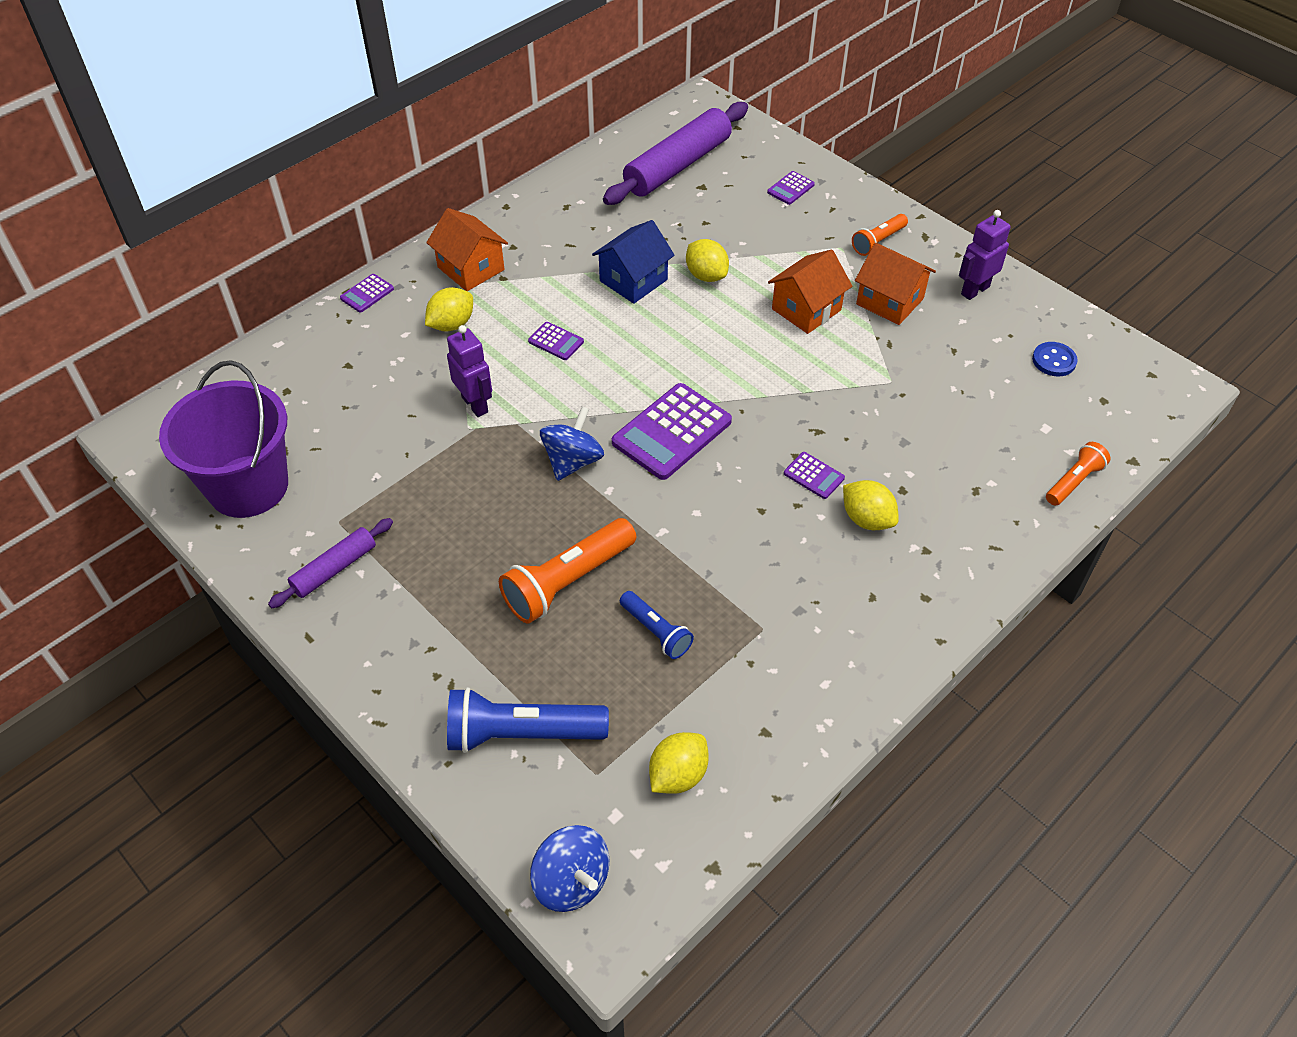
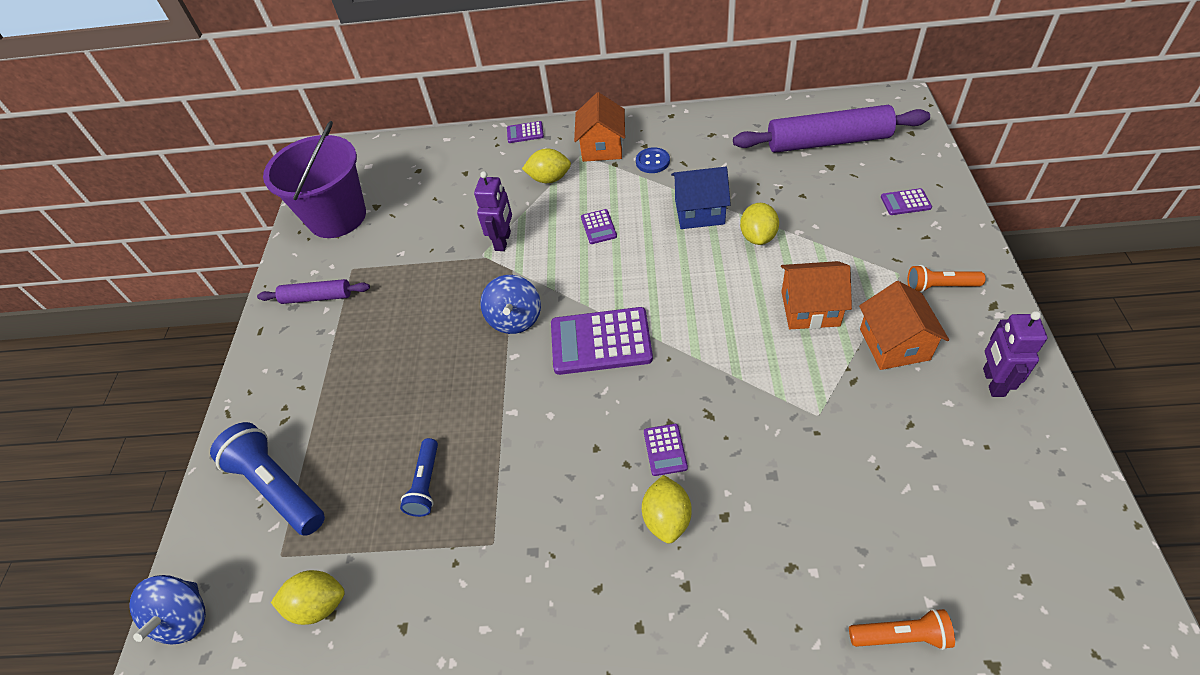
camera: 50 degrees right, 0 degrees up
(567, 581) = (417, 403): orange flashlight -> none
(573, 461) = (515, 319): blue spinning top -> blue spinning top turned 105 degrees clockwise
(974, 290) = (993, 382): purple robot -> purple robot turned 90 degrees counterclockwise
(1054, 360) = (1009, 501): blue button -> blue button (652, 162)

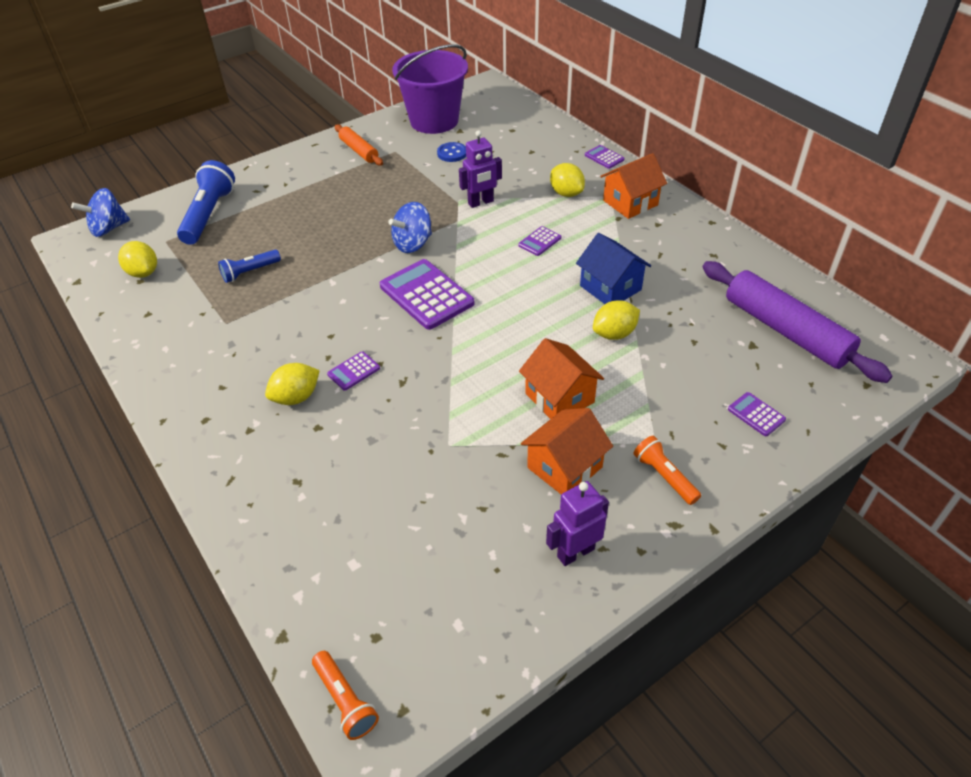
camera: 50 degrees right, 5 degrees down
(317, 297) = (359, 151): purple rolling pin -> orange rolling pin
(652, 162) = (642, 237): blue button -> blue button (452, 153)
(901, 635) = (276, 568): orange flashlight -> orange flashlight (345, 700)

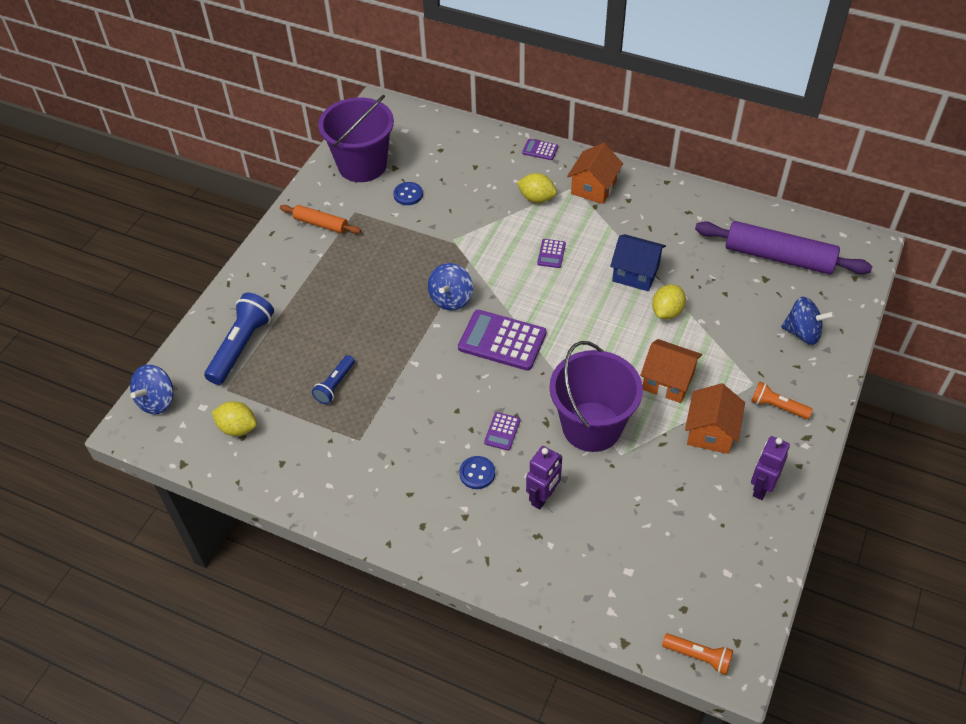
camera: 30 degrees left, 5 degrees up
(209, 214) = (241, 346): blue flashlight -> blue flashlight turned 45 degrees clockwise
(296, 397) = (477, 473): yellow lemon -> blue button
(443, 405) = (591, 426): none -> purple bucket
(481, 202) = (474, 235): purple robot -> purple robot (543, 497)
(756, 414) = (802, 333): purple calculator -> blue spinning top

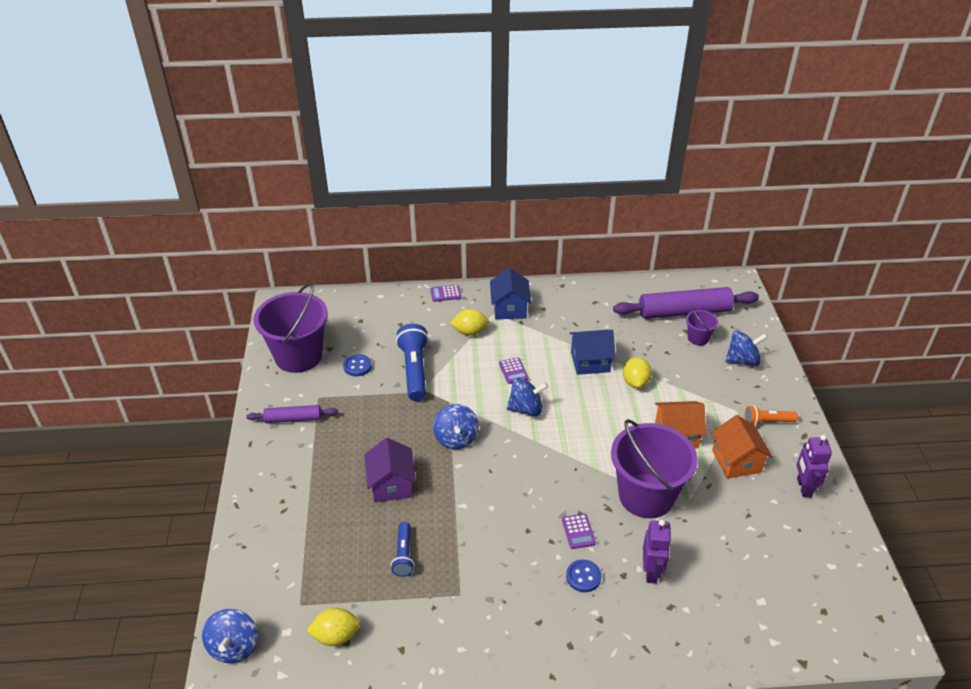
camera: 30 degrees left, 10 degrees down
(241, 346) = (288, 557): blue flashlight -> blue flashlight (414, 370)
(321, 224) = (293, 419): orange rolling pin -> purple rolling pin
(365, 318) = (391, 484): none -> purple house
(502, 341) = (524, 456): purple calculator -> none
(537, 296) = (526, 409): none -> blue spinning top
(593, 188) = (509, 308): orange house -> blue house
(698, 656) = (863, 644): orange flashlight -> none
(772, 291) = (698, 338): none -> purple bucket

